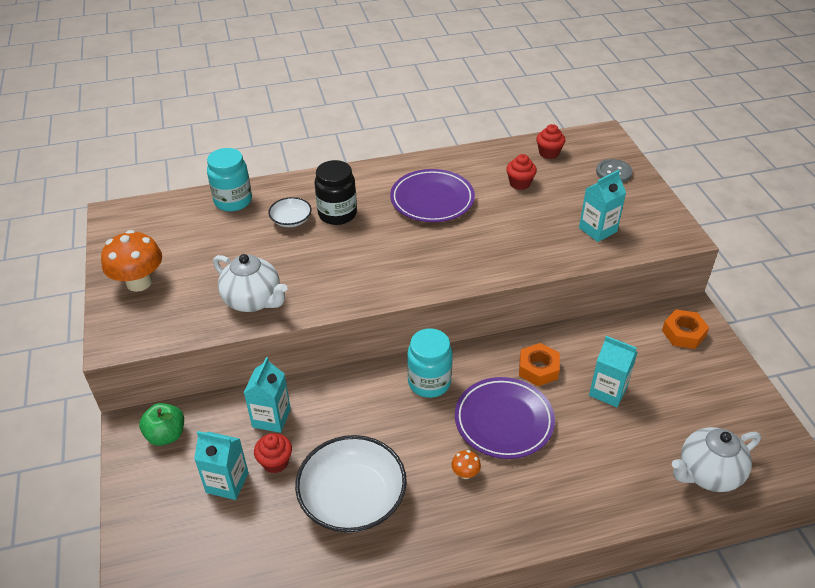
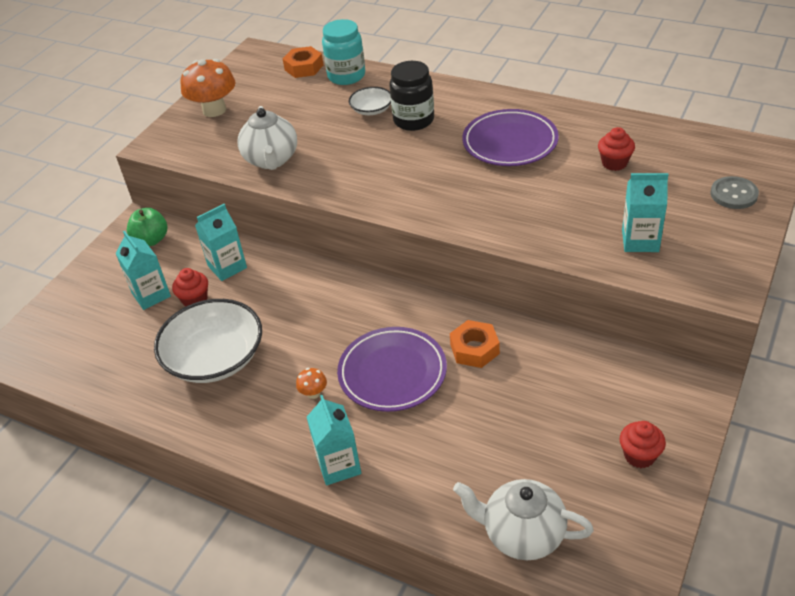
camera: 45 degrees right, 0 degrees up
(429, 382) = (369, 307): turquoise jar -> none
(549, 153) = (684, 147): red cupcake -> red cupcake (639, 455)
(608, 391) = (515, 405): turquoise carton -> turquoise carton (338, 465)
(683, 333) = (663, 400): orange nut -> orange nut (304, 67)

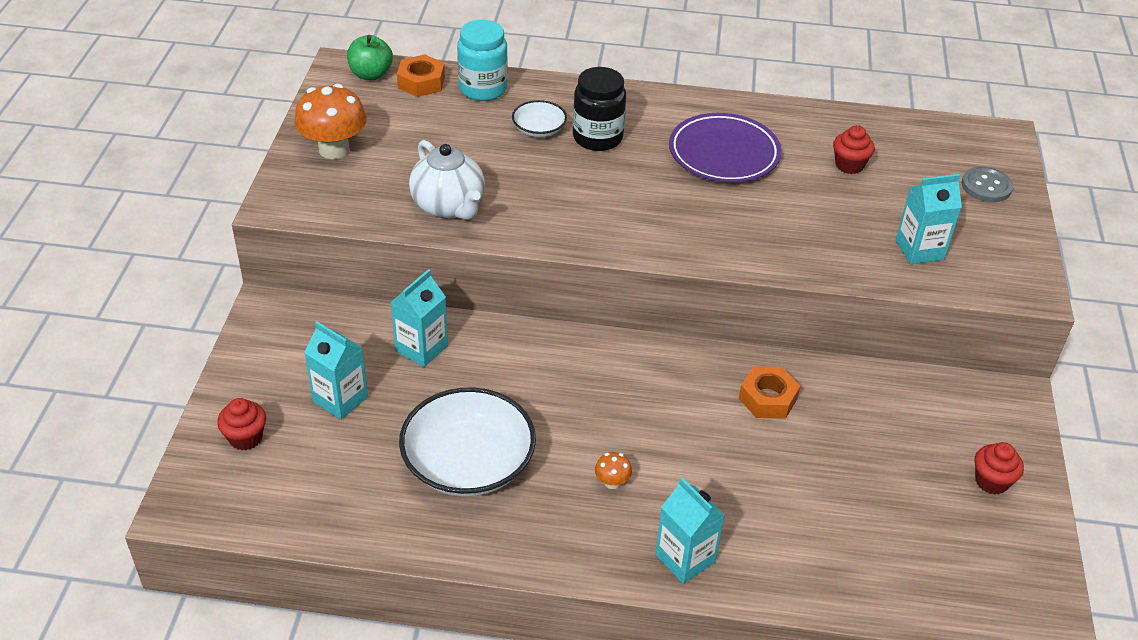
camera: 25 degrees left, 0 degrees up
(151, 240) = (299, 328): green apple -> green apple (371, 74)
(195, 300) = (402, 396): red cupcake -> red cupcake (245, 438)
(392, 373) = (690, 442): purple plate -> none
(522, 534) = (917, 588): white teapot -> none

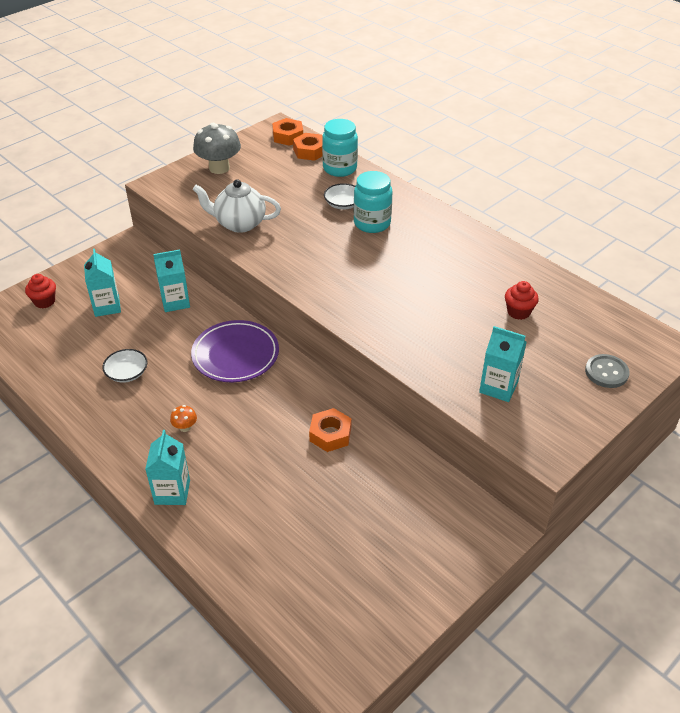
camera: 40 degrees right, 0 degrees up
(334, 149) = (219, 168): orange mushroom -> grey mushroom
(371, 74) = (288, 136): green apple -> orange nut
(449, 206) = (239, 224): white teapot -> white teapot turned 90 degrees clockwise
(468, 463) = (127, 373): white bowl -> white bowl, size x0.49
(597, 138) = (372, 223): black jar -> turquoise jar
(724, 153) = (440, 267): purple plate -> purple plate (235, 355)
(991, 481) = (413, 571): red cupcake -> none

